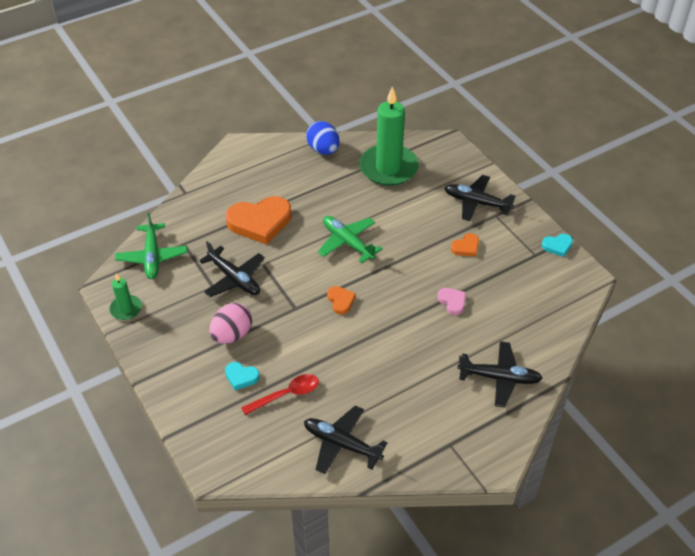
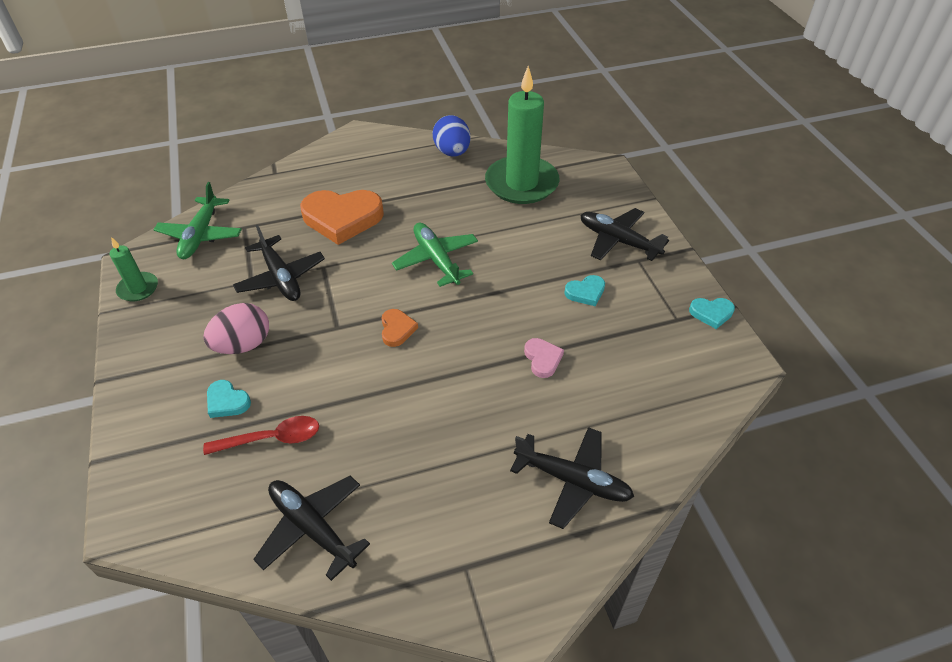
camera: 15 degrees right, 0 degrees up
(466, 247) = (585, 292): orange heart -> turquoise heart

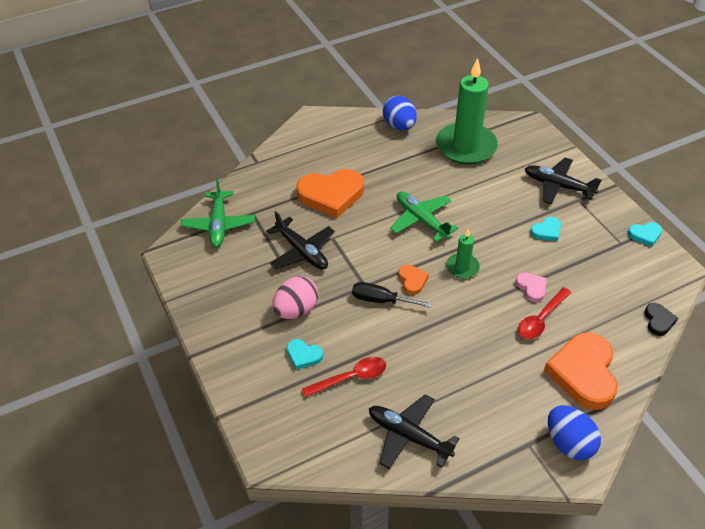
camera: 10 degrees left, 0 degrees up
(138, 288) = (188, 277): green candle -> green candle (462, 267)
(349, 348) = (381, 300): none -> black screwdriver
(521, 575) = (569, 443): none -> blue egg
(541, 400) = (541, 319): none -> red spoon
(573, 481) = (583, 373): black plane -> orange heart
(697, 426) = (658, 321): none -> black heart

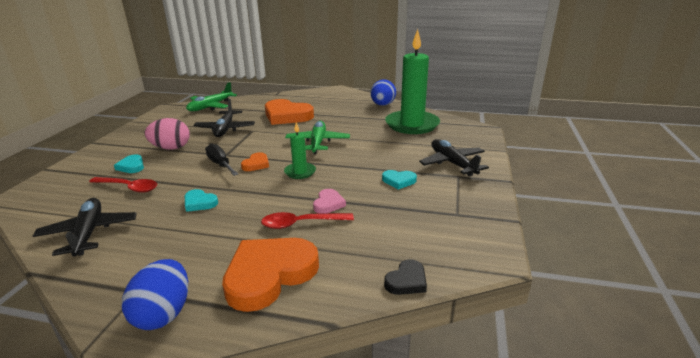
camera: 40 degrees right, 20 degrees down
(645, 235) = (491, 219): turquoise heart -> turquoise heart (199, 203)

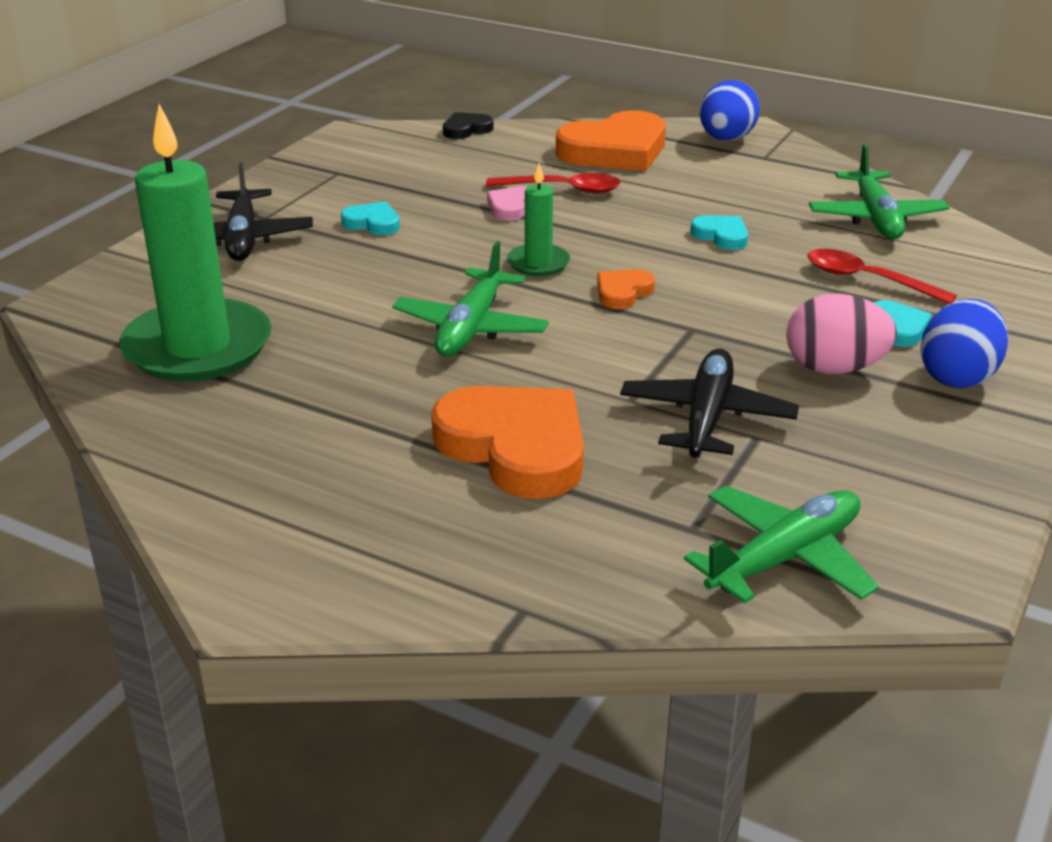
camera: 165 degrees left, 5 degrees up
(89, 233) = (876, 218): black plane -> green plane
(220, 164) = (700, 304): black screwdriver -> none
(382, 105) = (184, 449): blue egg -> blue egg (957, 376)

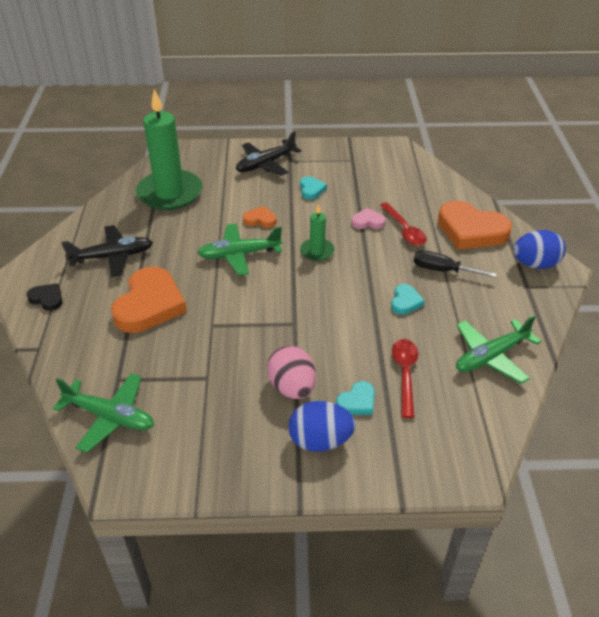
camera: 60 degrees right, 10 degrees up
(466, 129) = (440, 175): black heart -> black heart (47, 298)
(623, 292) = (311, 288): orange heart -> orange heart (260, 219)
(680, 193) = (442, 270): none -> black screwdriver
(706, 417) = (212, 355): black plane -> black plane (112, 256)

